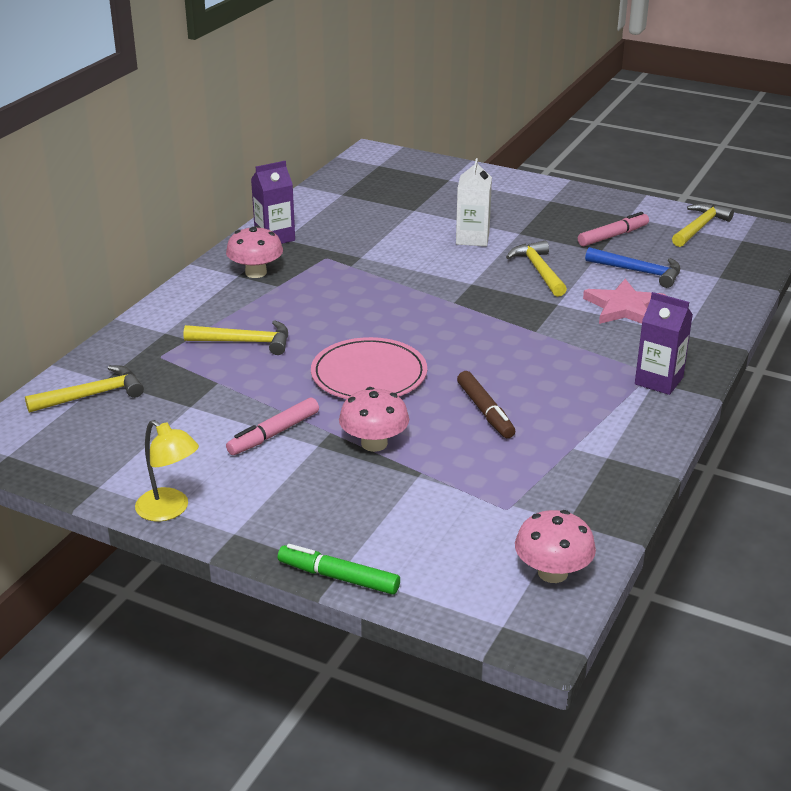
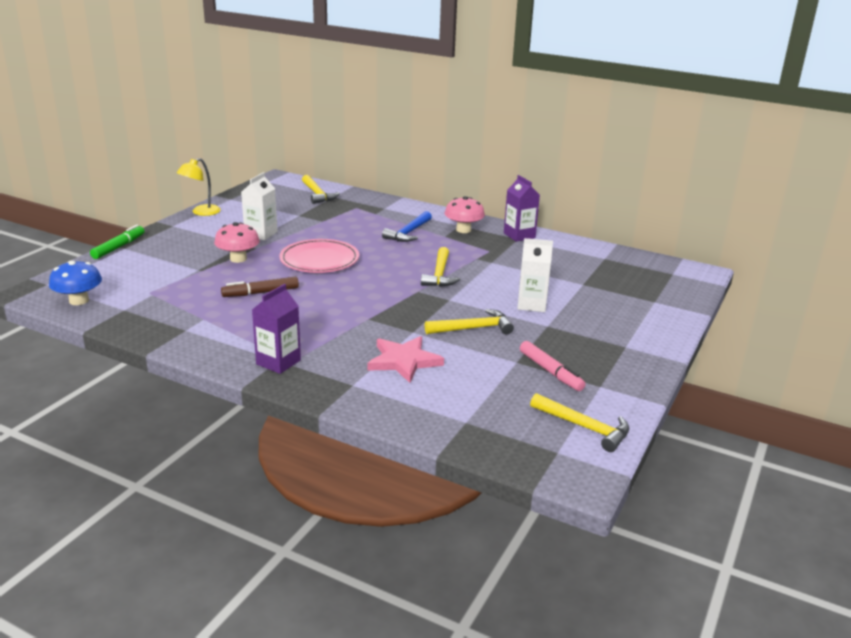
camera: 90 degrees right, 5 degrees down
(245, 342) = (368, 227): yellow hammer -> yellow hammer (440, 274)
(274, 434) = (261, 234): pink marker -> white carton
(552, 573) = (79, 301): pink mushroom -> blue mushroom
(639, 272) = (474, 377): blue hammer -> blue hammer (408, 233)

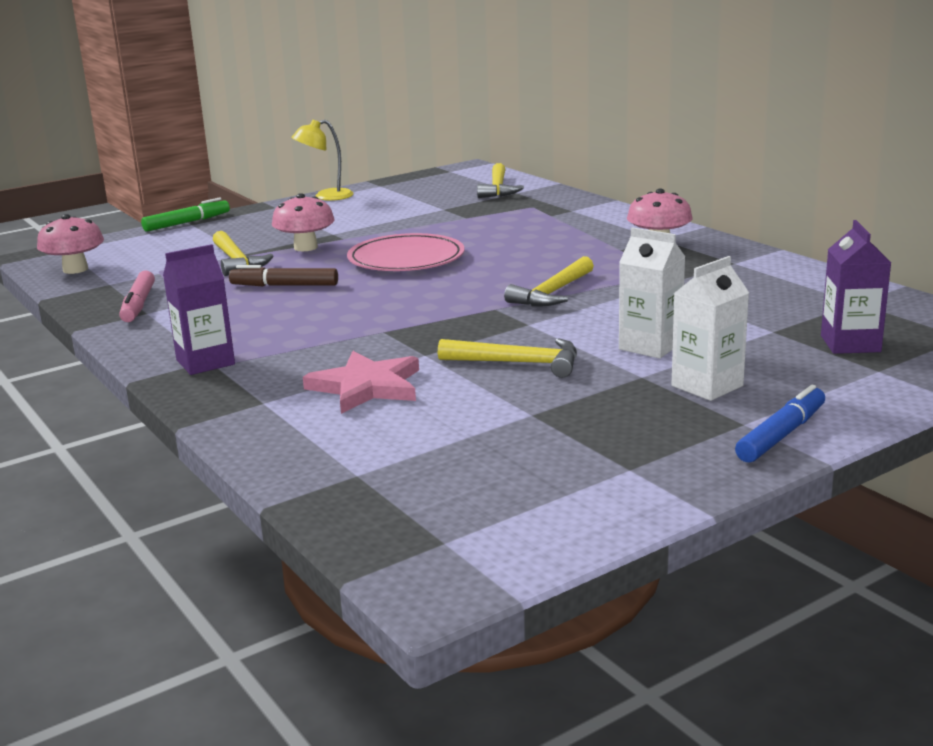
camera: 30 degrees right, 5 degrees down
(79, 301) = (75, 269): blue mushroom -> pink mushroom
(261, 234) = (368, 224): white carton -> white carton (707, 386)
(408, 233) = (570, 241): blue hammer -> none
(519, 235) = (741, 259): purple carton -> purple carton (850, 344)
(550, 372) = (570, 435): pink marker -> pink marker (138, 305)
(584, 427) = (531, 519): yellow hammer -> yellow hammer (237, 261)
(649, 350) = (781, 435): none -> blue marker

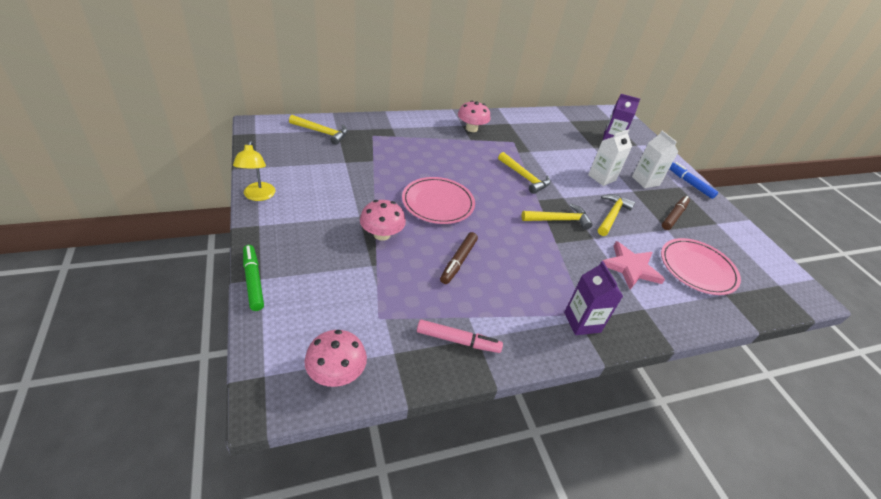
camera: 80 degrees left, 20 degrees up
(237, 261) = (389, 272): yellow hammer -> yellow hammer (559, 220)
(420, 445) = (697, 268): none -> pink plate
(593, 419) = (673, 216): none -> brown marker

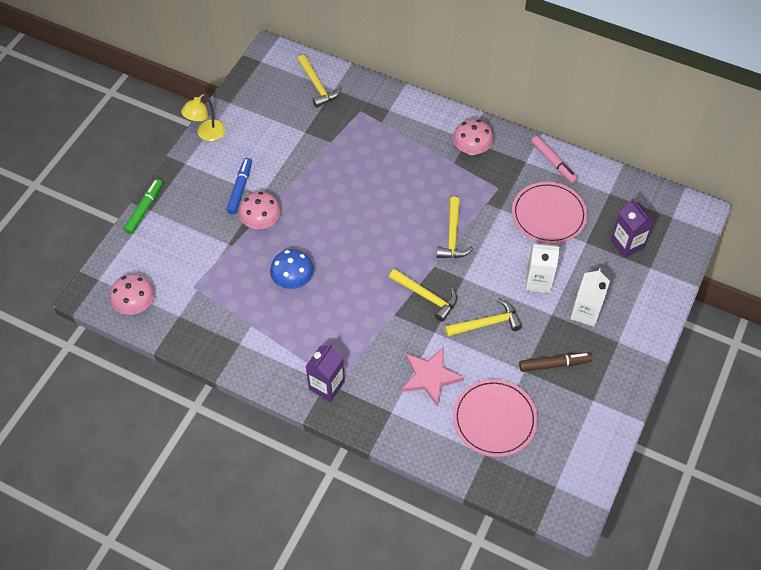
camera: 50 degrees right, 15 degrees up
(438, 203) = (337, 217): pink plate -> pink plate (548, 215)
(458, 261) = (293, 280): brown marker -> blue mushroom
(458, 340) = (225, 336): pink marker -> pink marker (553, 163)
(689, 183) = (638, 346): blue marker -> blue marker (240, 189)

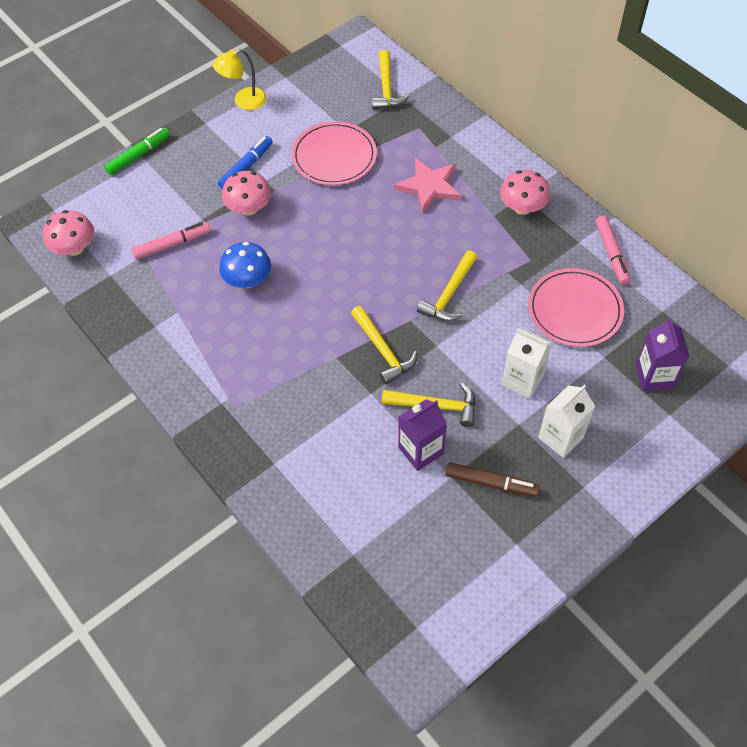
camera: 25 degrees right, 0 degrees up
(216, 273) = (172, 244): none -> pink marker
(326, 385) = (220, 406): purple carton -> purple carton (420, 450)
(430, 376) = (339, 441): pink star -> pink star (429, 186)
(494, 419) = (386, 518): pink plate -> pink plate (334, 156)

